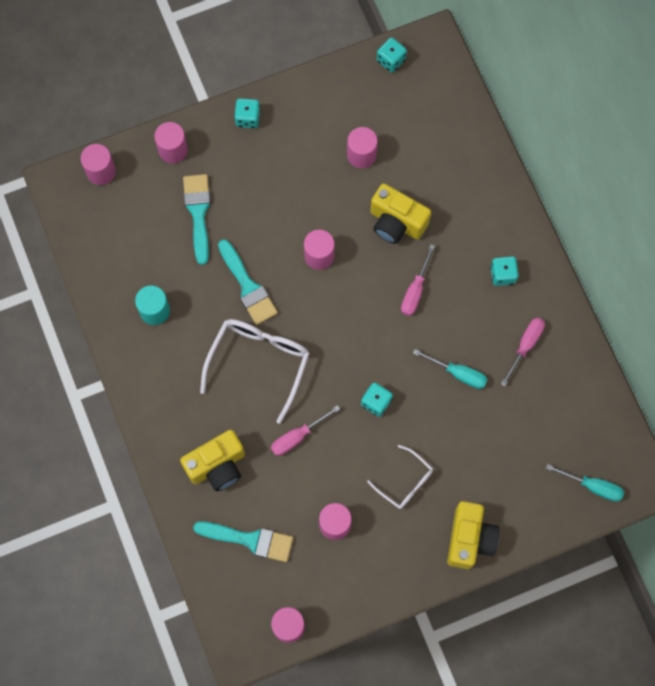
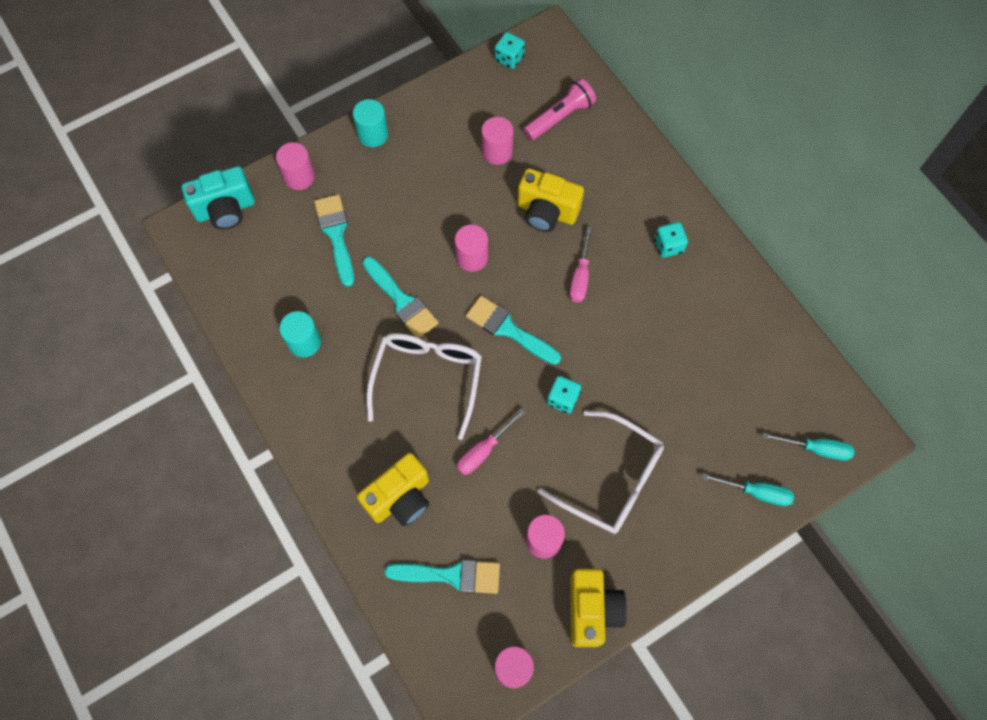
camera: 10 degrees left, 5 degrees down
(101, 171) = (226, 209): pink cylinder -> turquoise camera
(248, 118) = (373, 134): turquoise dice -> turquoise cylinder
(340, 330) = (508, 329): none -> turquoise brush
(405, 482) = (612, 480): white glasses -> white glasses, size x1.76
(427, 129) = (560, 117): none -> pink flashlight
(458, 373) = (644, 354): turquoise screwdriver -> turquoise screwdriver (756, 492)
(469, 539) = (696, 530): yellow camera -> yellow camera (592, 610)
(525, 346) = (708, 313): pink screwdriver -> none

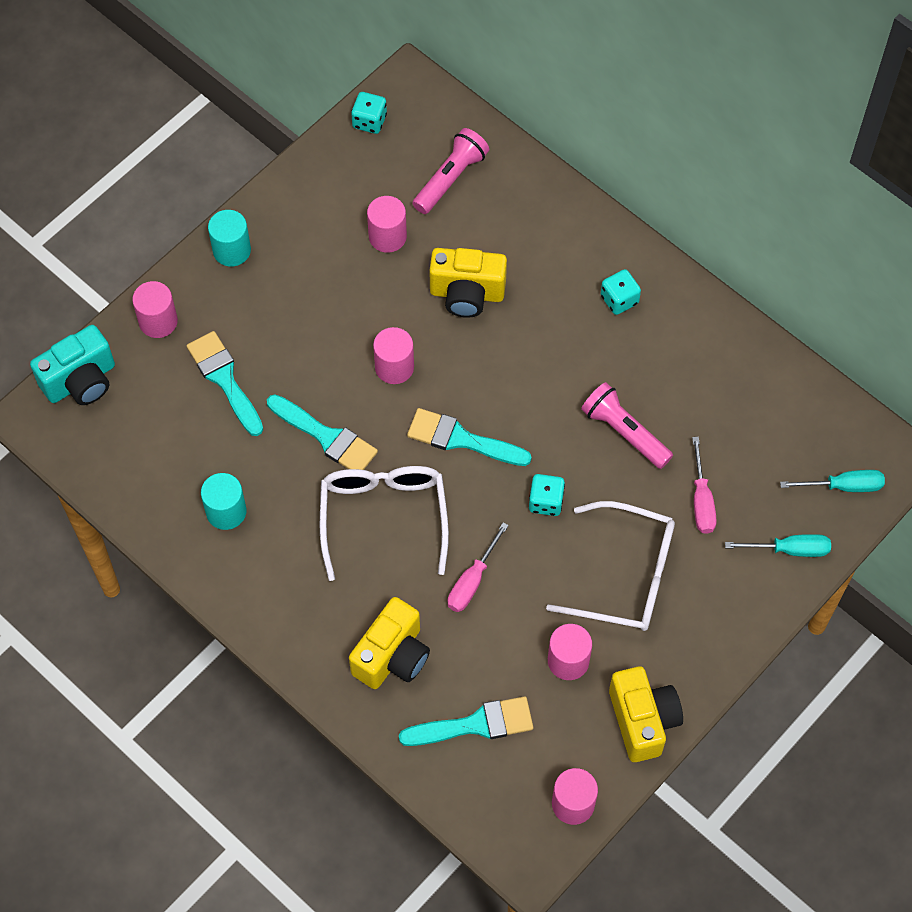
camera: 15 degrees left, 5 degrees down
(580, 276) = (527, 359): pink screwdriver -> pink screwdriver (701, 500)
(643, 357) = (624, 432): none -> pink flashlight

